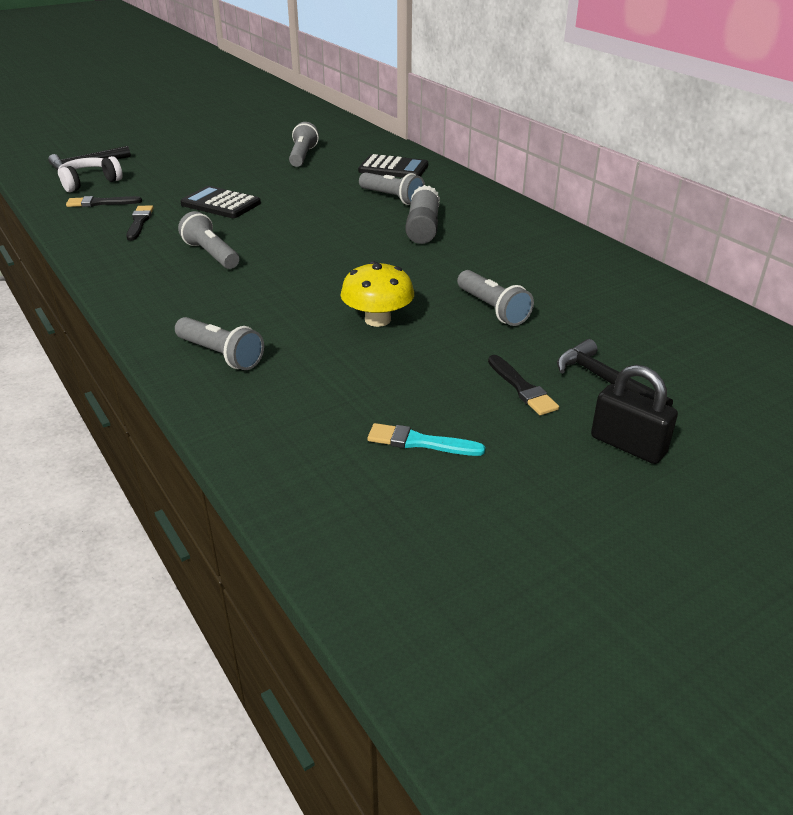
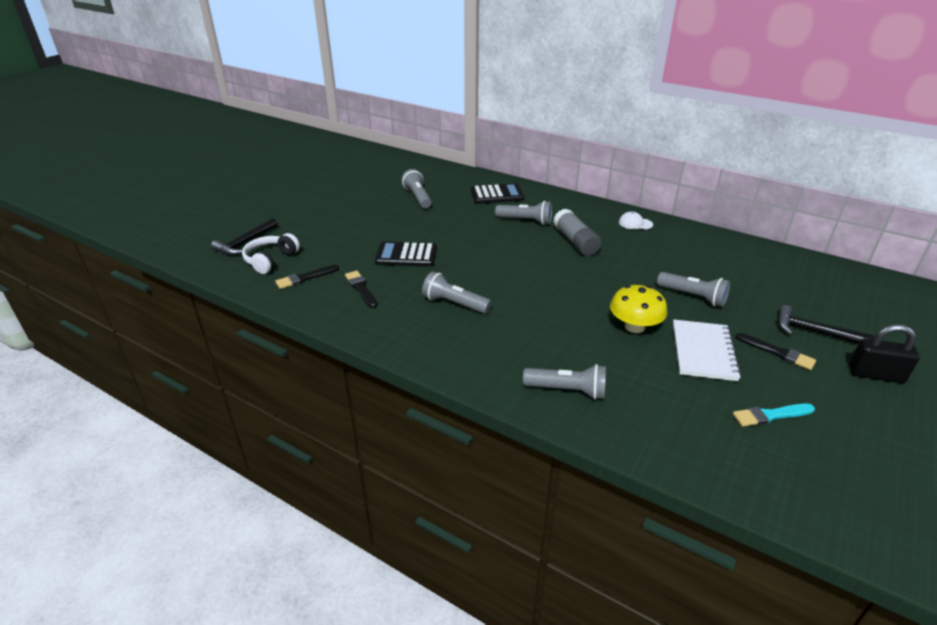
camera: 25 degrees left, 0 degrees up
(426, 362) = (703, 351): none -> white notebook
(524, 225) = (635, 223): none -> white cap

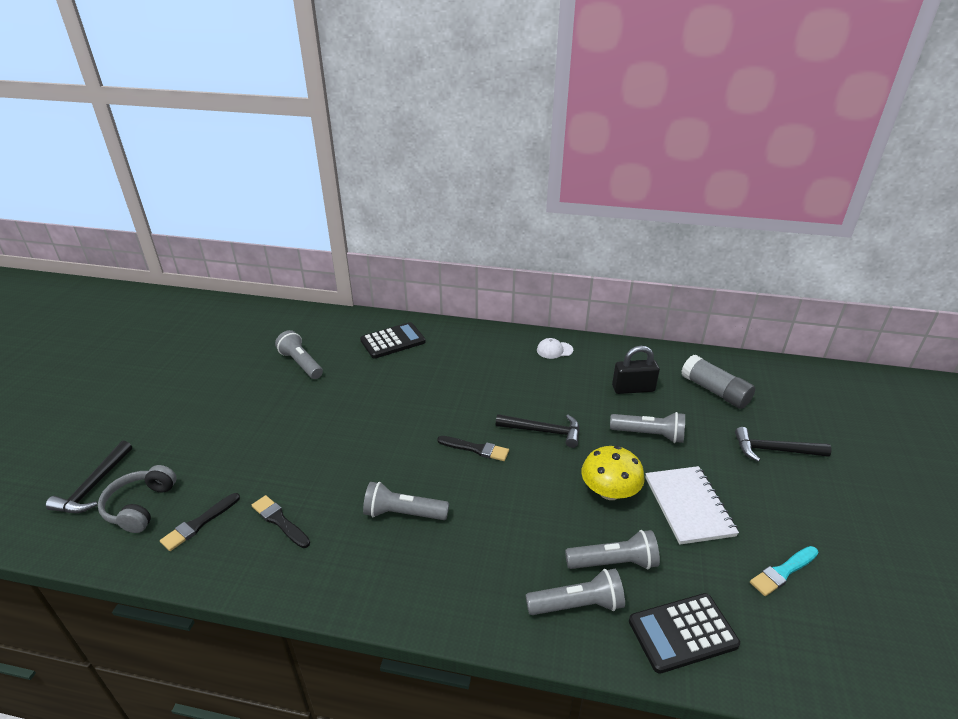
camera: 20 degrees left, 0 degrees up
(270, 260) = (140, 506): white headphones -> grey headphones
(406, 255) = (319, 454): black calculator -> black calculator (682, 633)
(525, 221) = (439, 371): grey flashlight -> grey flashlight (614, 562)
(575, 242) = (503, 389): grey glue stick -> grey glue stick (715, 391)
(596, 276) = (543, 431): none -> black hammer
(777, 352) = (755, 486): black brush -> black brush (476, 449)
(875, 374) = (847, 488): black padlock -> black padlock (633, 389)

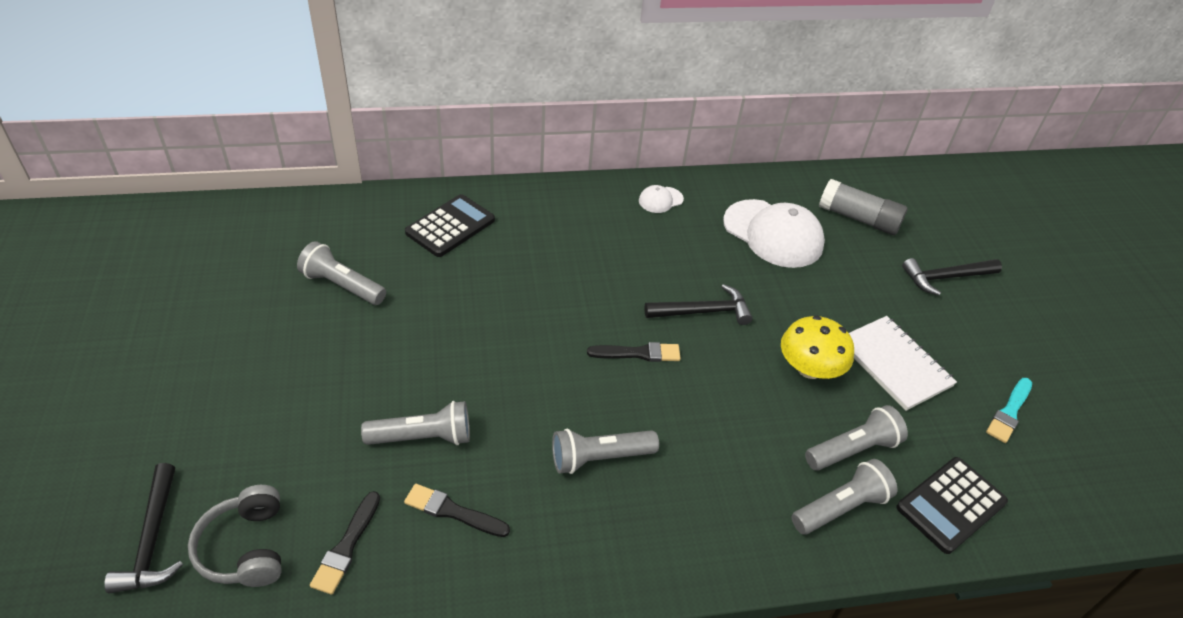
camera: 25 degrees left, 10 degrees up
(633, 389) = (773, 234): black padlock -> white cap
(649, 434) = (817, 288): grey flashlight -> grey flashlight (423, 437)

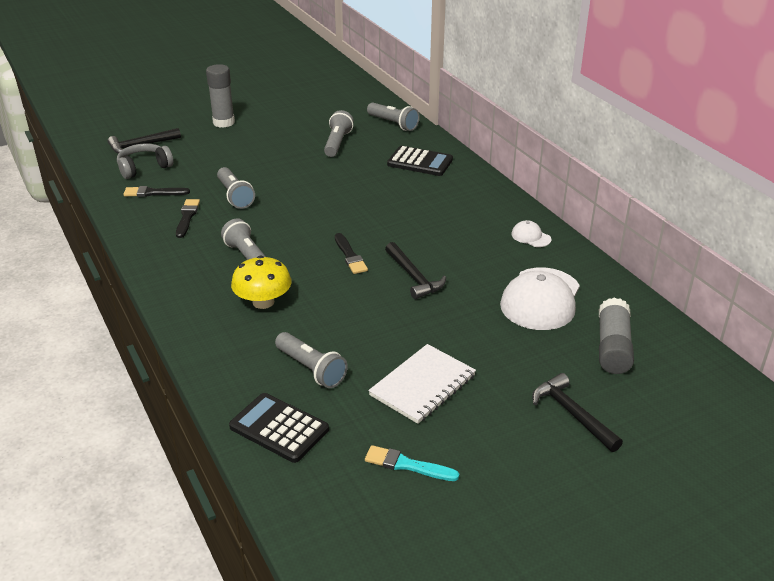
camera: 75 degrees right, 10 degrees down
(163, 400) = (223, 122): none -> grey glue stick
(809, 368) = (386, 337): yellow mushroom -> yellow mushroom (263, 302)
(840, 507) = (252, 367): grey flashlight -> grey flashlight (393, 124)

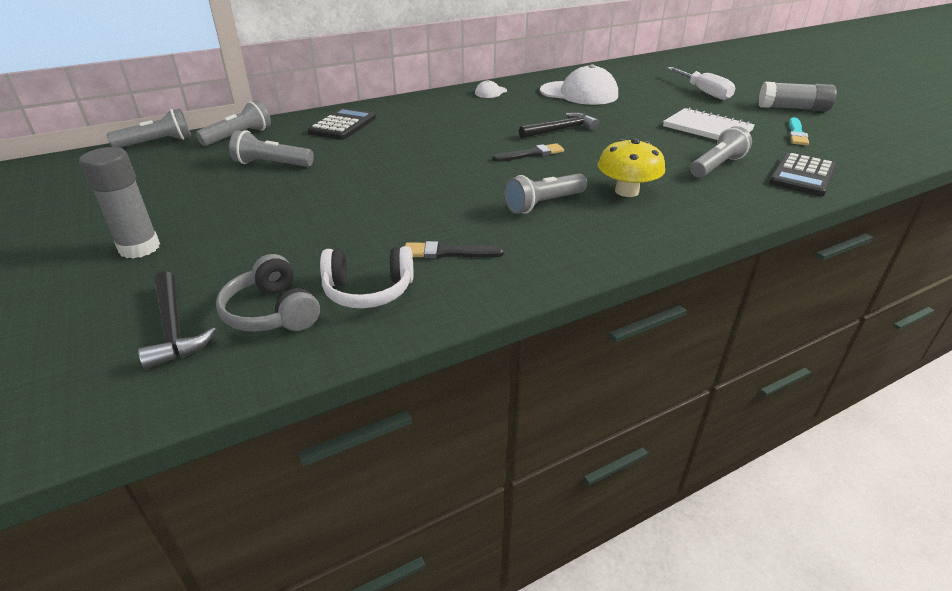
camera: 90 degrees left, 0 degrees up
(153, 193) = (368, 290): black brush -> white headphones
(235, 196) = (394, 221): grey flashlight -> grey flashlight (157, 142)
(572, 414) = (704, 92): black hammer -> white screwdriver
(612, 347) = (628, 80): grey glue stick -> grey glue stick (793, 108)

